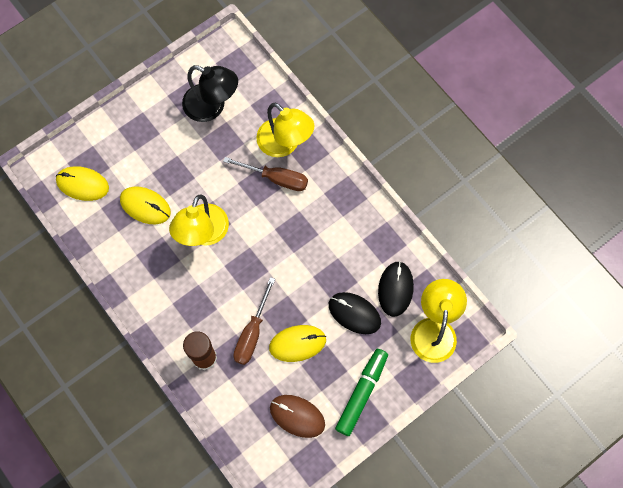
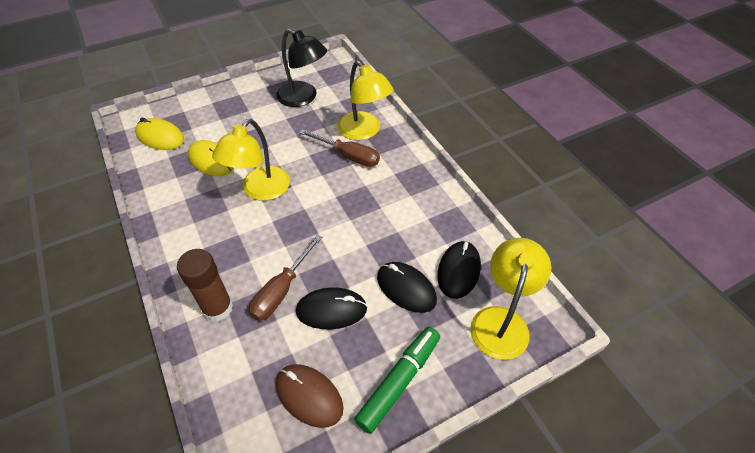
camera: 10 degrees right, 20 degrees down
(297, 343) = (331, 310): yellow mouse -> black mouse

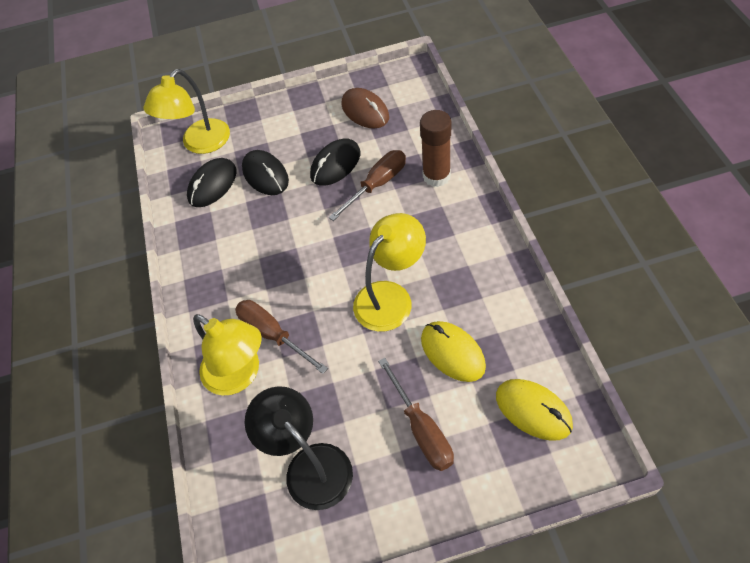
camera: 160 degrees left, 5 degrees up
(234, 120) = (421, 429): none -> brown screwdriver
(331, 310) = (335, 164): black mouse -> black mouse turned 60 degrees counterclockwise
(364, 131) = (240, 375): yellow lamp -> yellow lamp turned 150 degrees clockwise
(399, 381) = (296, 114): green marker -> none

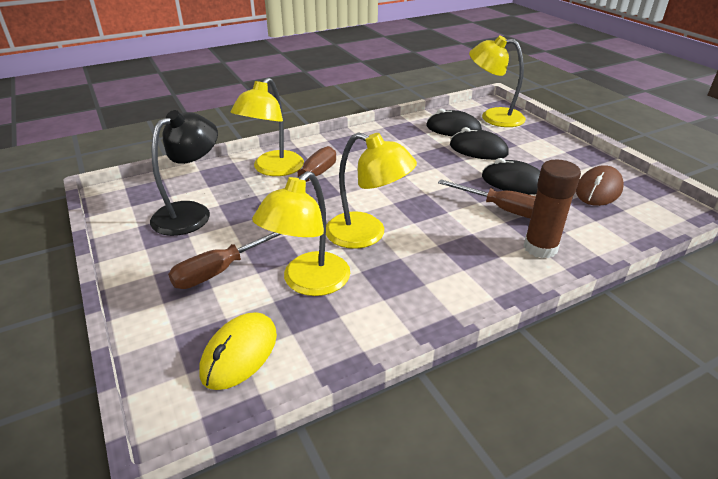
camera: 70 degrees right, 20 degrees down
(265, 175) = (478, 150): black mouse -> black mouse turned 75 degrees clockwise
(452, 352) = (308, 283): yellow mouse -> yellow lamp

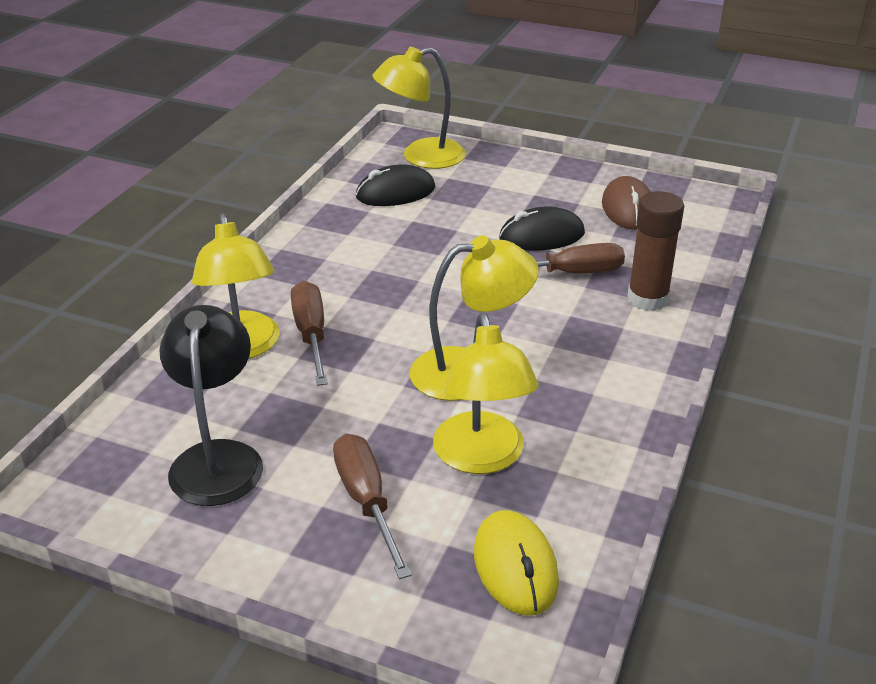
camera: 40 degrees left, 0 degrees up
(220, 271) = (366, 502): brown screwdriver -> brown screwdriver turned 150 degrees clockwise
(478, 150) = (457, 210): black mouse -> none

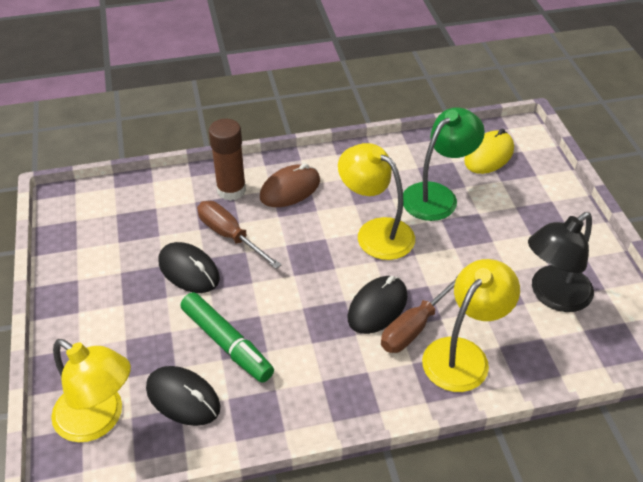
camera: 125 degrees left, 10 degrees up
(364, 323) = (377, 307): none -> black mouse
(366, 502) = (510, 219): brown screwdriver -> none
(426, 227) = (227, 343): none -> green marker
(482, 457) = (437, 195): yellow lamp -> green lamp
(628, 208) = (112, 241): brown mouse -> brown mouse (290, 189)

